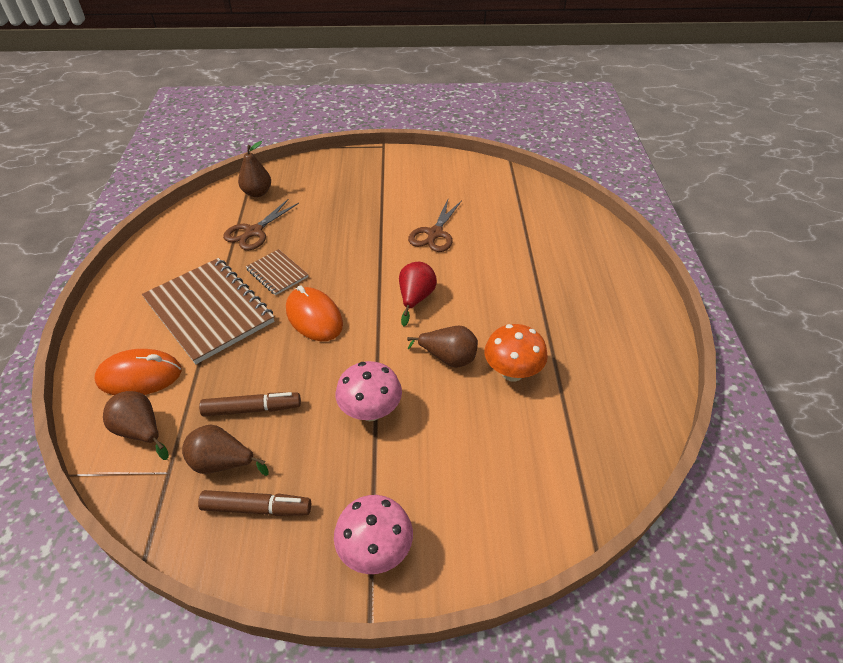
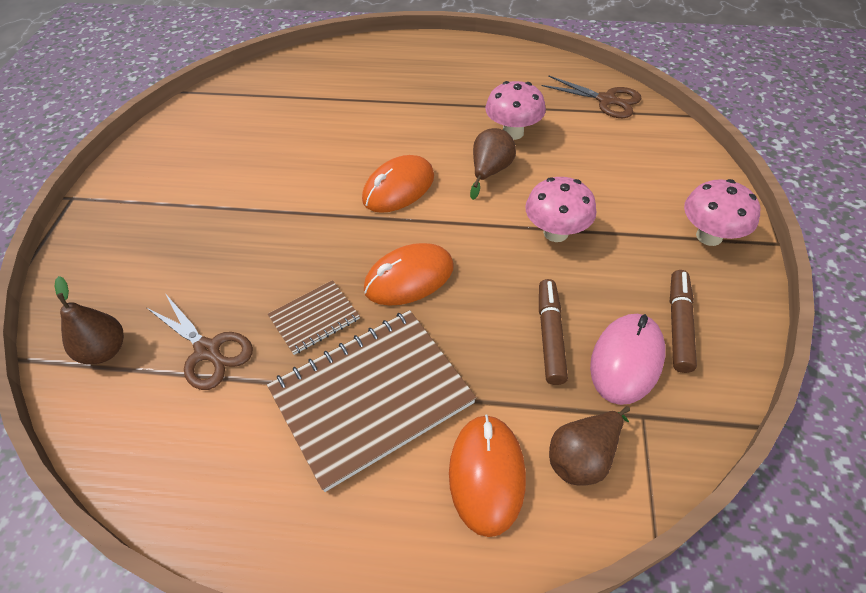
camera: 80 degrees left, 5 degrees up
(222, 463) = (626, 360): brown pear -> pink mouse
(415, 298) = (398, 188): red pear -> orange mouse
(435, 233) = (291, 164): brown scissors -> brown scissors (606, 100)
(512, 372) = (513, 132): orange mushroom -> pink mushroom

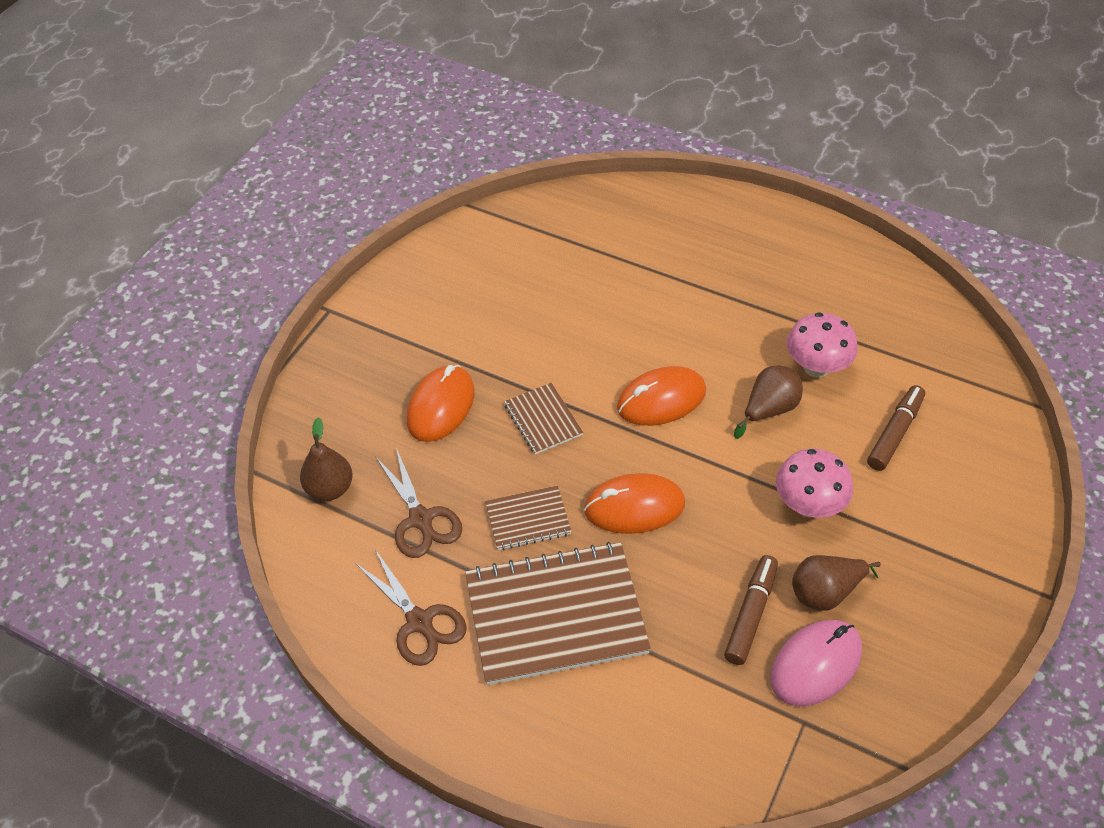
camera: 20 degrees right, 0 degrees up
(300, 231) = (543, 420): none -> brown notebook
(486, 475) = (633, 721): orange mouse -> orange mouse (440, 406)
(583, 457) = (728, 738): brown pear -> brown pear (825, 592)
(606, 100) = (948, 356): brown scissors -> brown scissors (419, 622)
(678, 325) = (888, 648): brown marker -> brown marker (894, 433)
(709, 236) = (976, 563): pink mushroom -> none

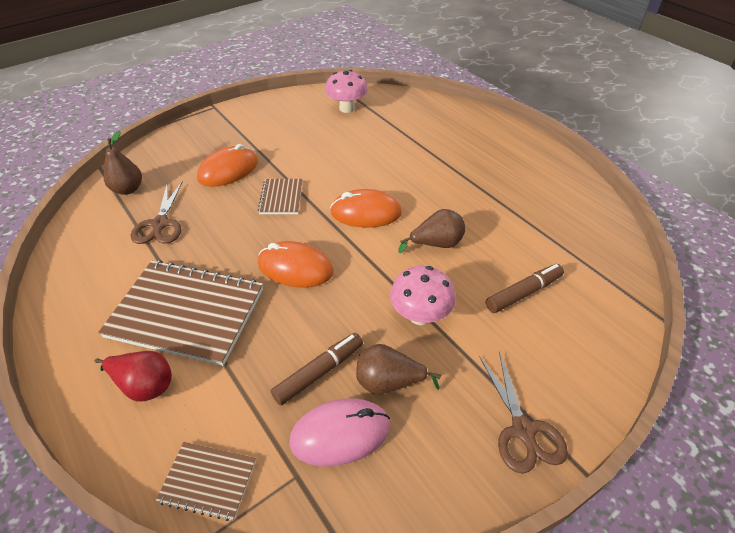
camera: 25 degrees right, 5 degrees down
(419, 622) = (103, 280): brown scissors -> brown scissors (523, 430)
(528, 519) = (222, 248): brown notebook -> brown notebook (208, 481)
(581, 712) = (144, 385): none -> red pear
(816, 367) = (490, 230): pink mushroom -> pink mushroom (347, 108)

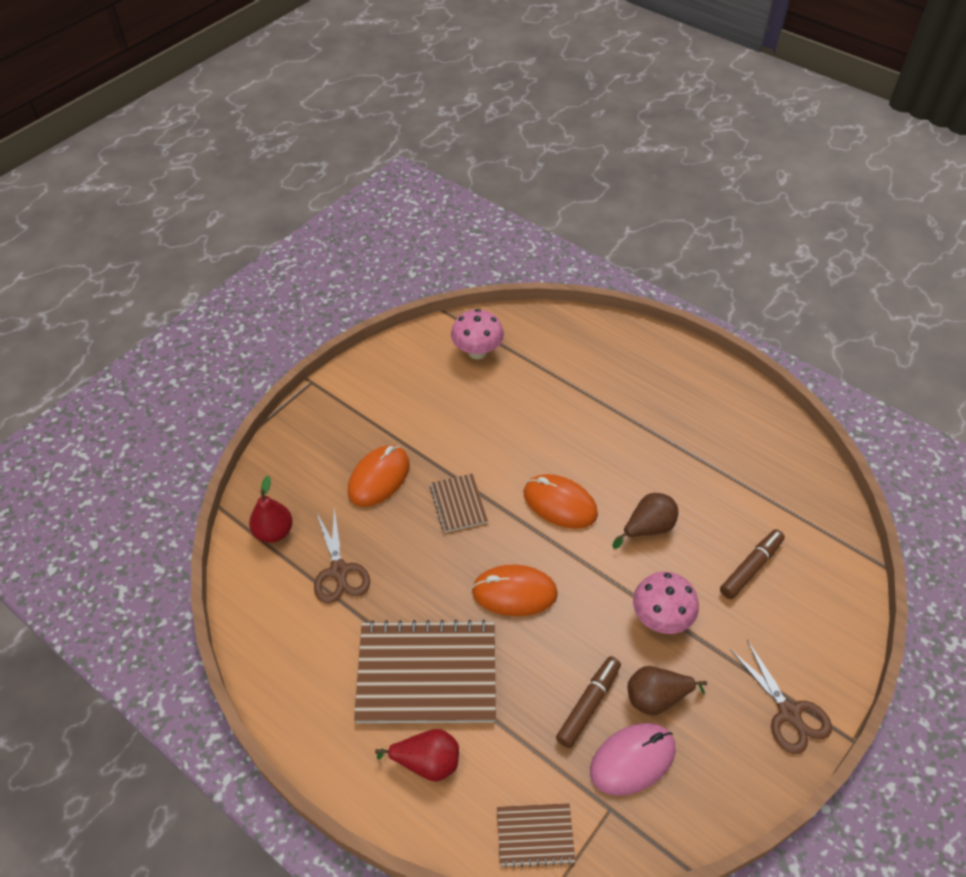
camera: 15 degrees left, 5 degrees up
(128, 189) = (274, 532): brown pear -> red pear
(366, 213) = (559, 504): orange mouse -> orange mouse turned 45 degrees clockwise

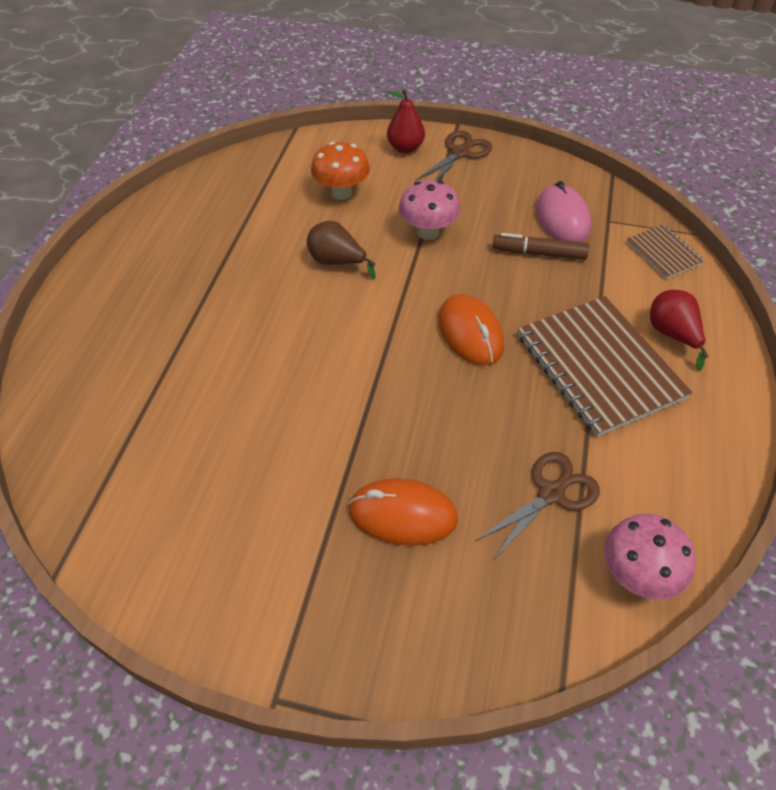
camera: 115 degrees left, 0 degrees up
(274, 532) = (550, 596): red pear -> red pear (405, 148)
(458, 504) = (394, 418): brown notebook -> none
(477, 352) = (133, 495): pink mushroom -> pink mushroom (637, 575)
(559, 504) = (344, 332): orange mouse -> none
(632, 760) = (562, 218): pink mouse -> pink mouse turned 45 degrees clockwise
(656, 698) = (502, 218): brown pear -> none
(751, 567) = (341, 192): brown marker -> orange mushroom

